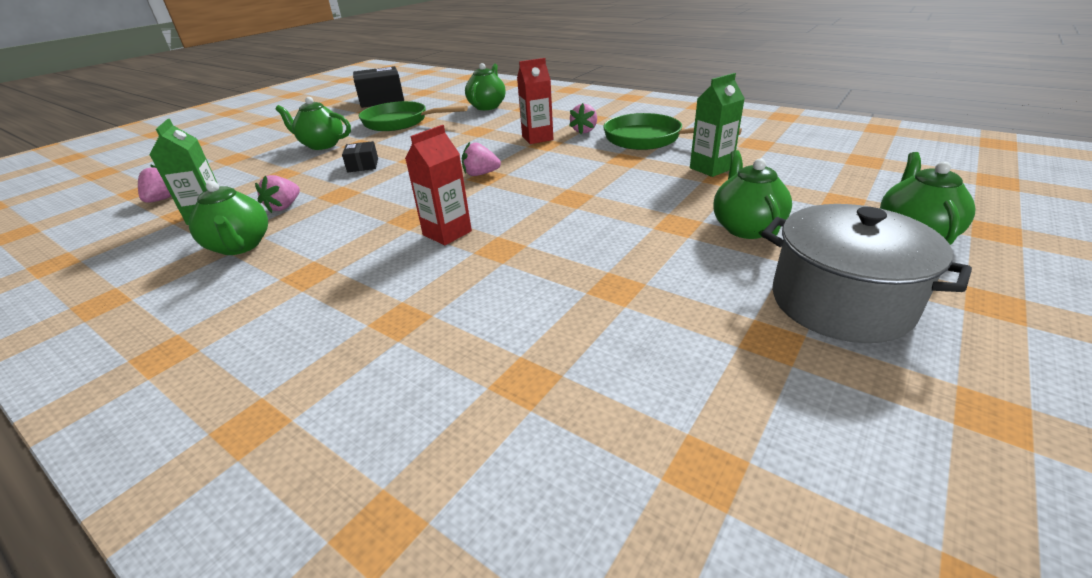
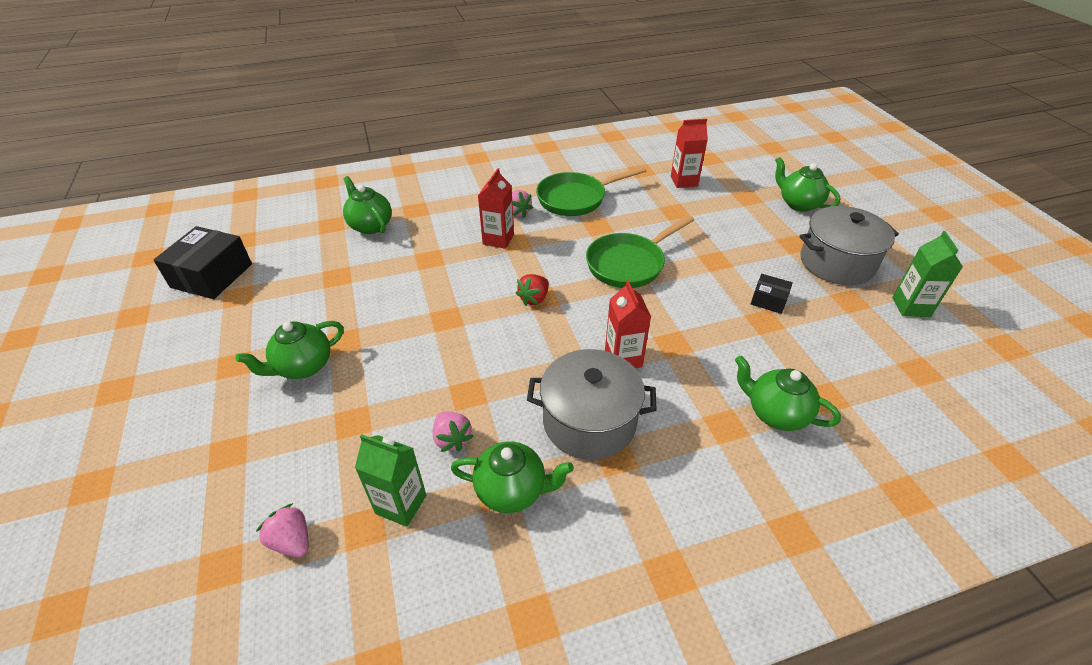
camera: 55 degrees left, 10 degrees up
(345, 248) = (589, 421): none -> grey pot
(363, 165) = (413, 356): black box -> black box (768, 300)
(400, 122) = (322, 291): green pan -> green pan (629, 264)
(480, 174) = (534, 299): pink strawberry -> red strawberry
(711, 168) = (656, 206): green carton -> green carton (911, 307)
(746, 228) = (743, 242): green teapot -> green teapot (776, 413)
(787, 164) = (684, 181): none -> red carton

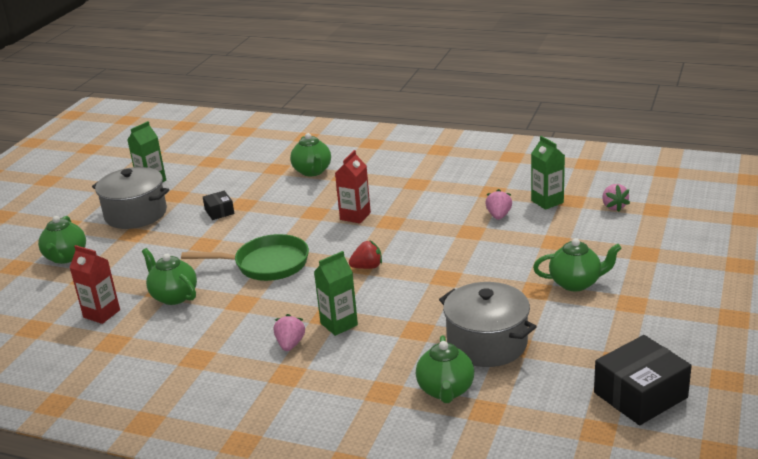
camera: 140 degrees left, 15 degrees down
(498, 239) = (339, 324): red carton -> green carton
(512, 490) = (484, 189): green teapot -> green teapot (174, 296)
(576, 199) = (219, 337): green pan -> none
(589, 421) = (413, 198): grey pot -> grey pot (487, 343)

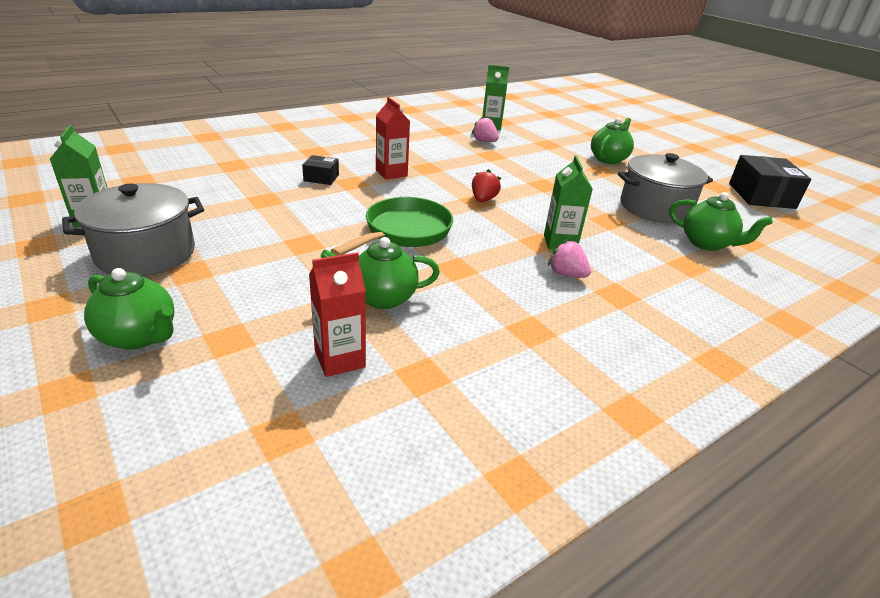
camera: 60 degrees left, 5 degrees up
(219, 211) = (253, 214): black box -> black box (321, 178)
(312, 171) = (277, 157): green teapot -> none
(613, 207) = (529, 118): pink strawberry -> none

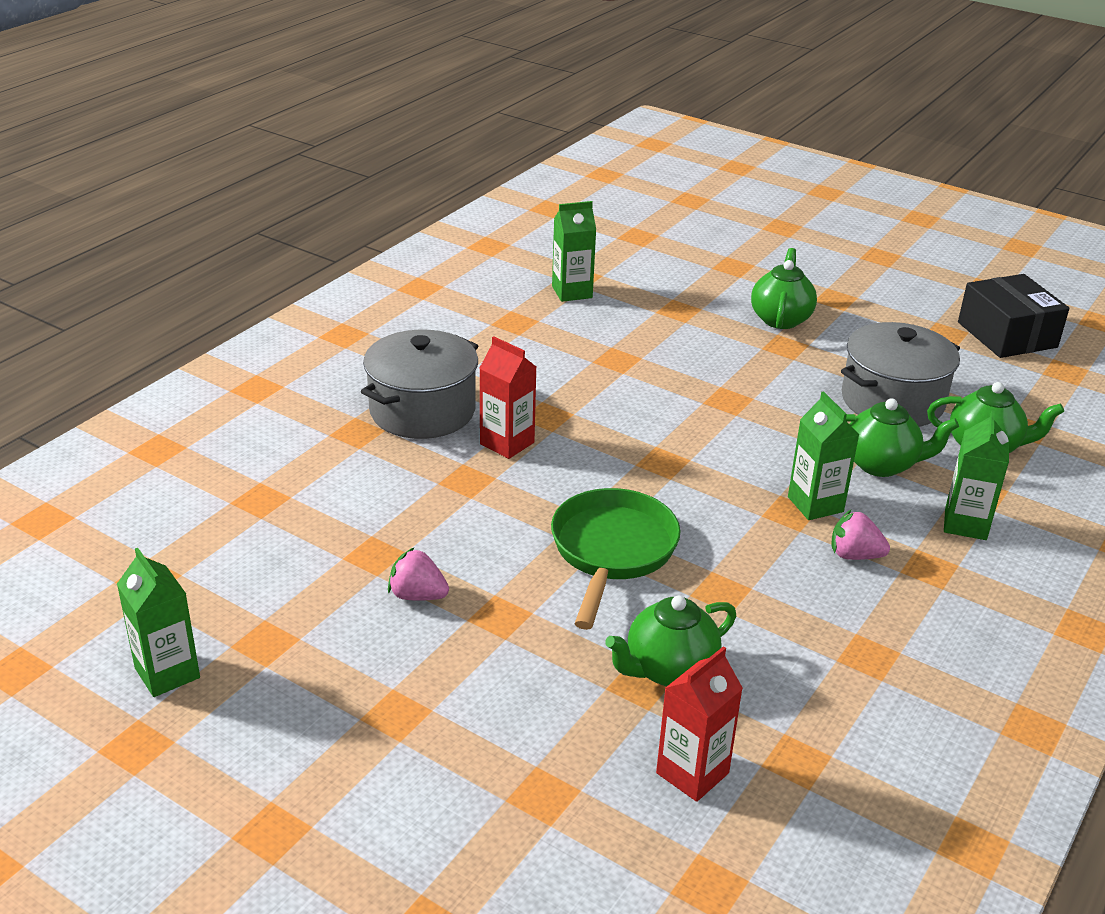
camera: 20 degrees left, 0 degrees up
(139, 336) = (434, 830): green teapot -> green teapot (881, 464)
(146, 253) = (307, 706): grey pot -> grey pot (422, 411)
(321, 178) = (415, 485): black box -> none
(483, 200) = (670, 456): red strawberry -> none
(484, 141) = (587, 331): pink strawberry -> pink strawberry (417, 595)
(663, 278) = (965, 524): none -> green carton

